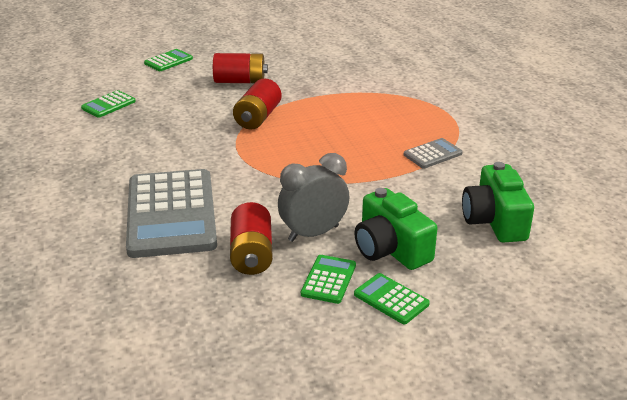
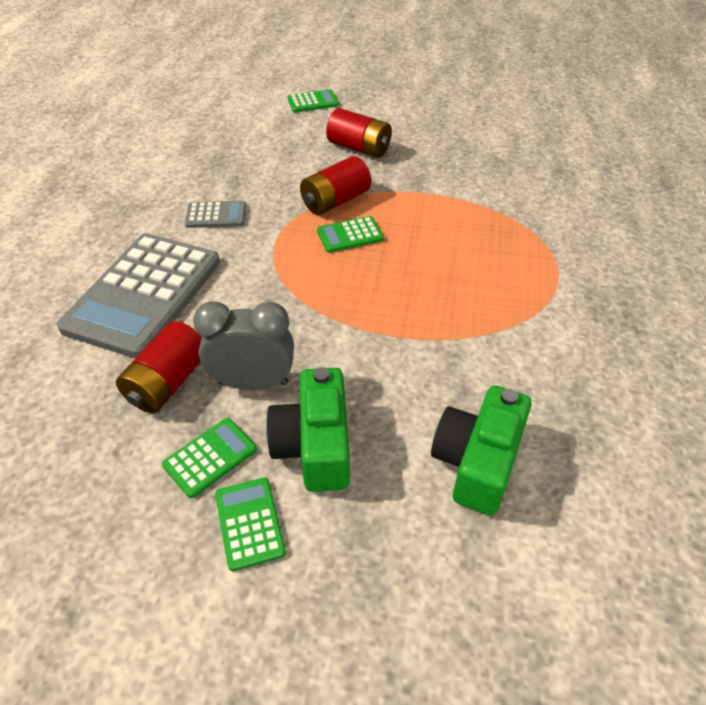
camera: 30 degrees right, 15 degrees up
(108, 105) = (212, 138): green calculator -> green calculator (350, 235)
(432, 154) = (486, 324): grey calculator -> grey calculator (216, 215)

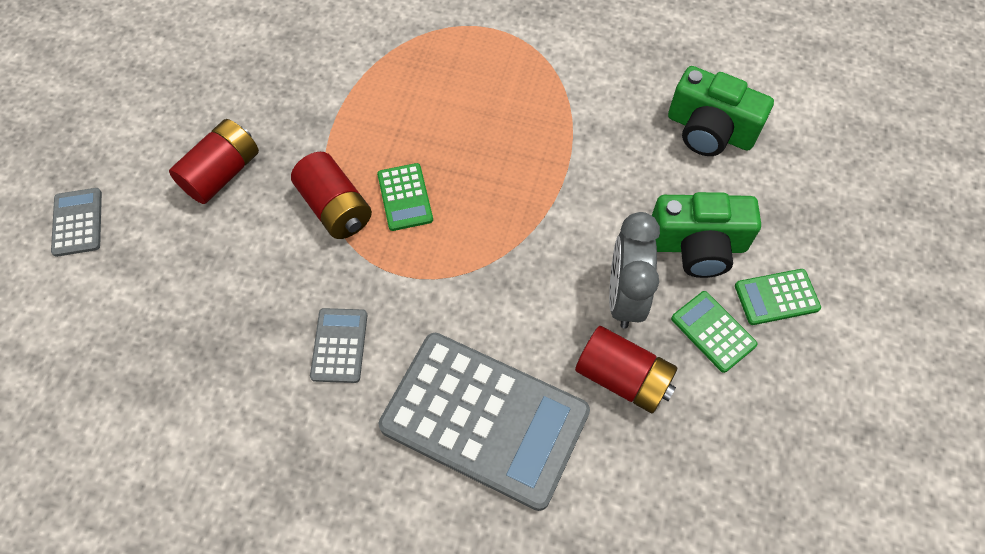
camera: 85 degrees left, 15 degrees up
(313, 102) = (77, 222): green calculator -> grey calculator

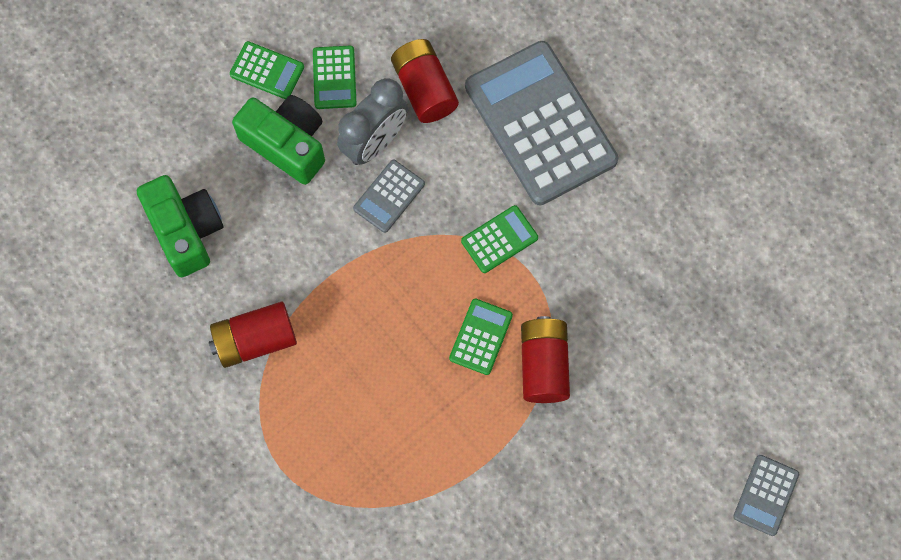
camera: 145 degrees left, 10 degrees up
(222, 173) = (620, 465): red battery -> red battery (255, 340)
(339, 345) = (609, 243): grey calculator -> grey calculator (389, 196)
(445, 284) = (499, 239): none -> green calculator

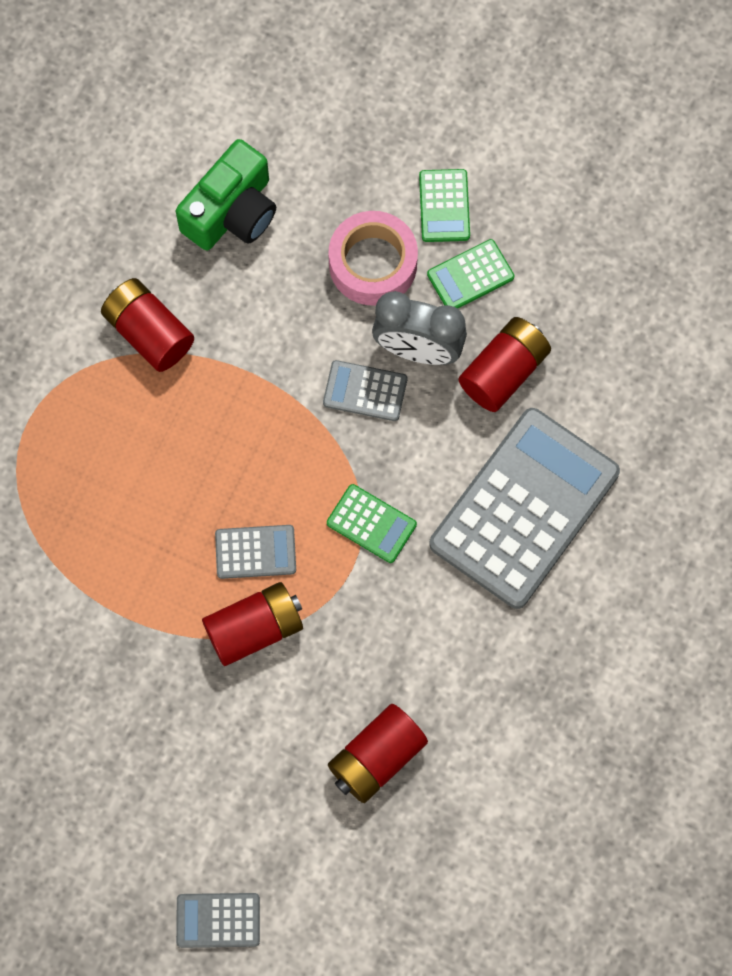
camera: 65 degrees right, 0 degrees up
(287, 144) = (373, 264): green camera -> pink tape
(480, 337) = (255, 552): green calculator -> grey calculator
(688, 318) = (377, 758): none -> red battery

